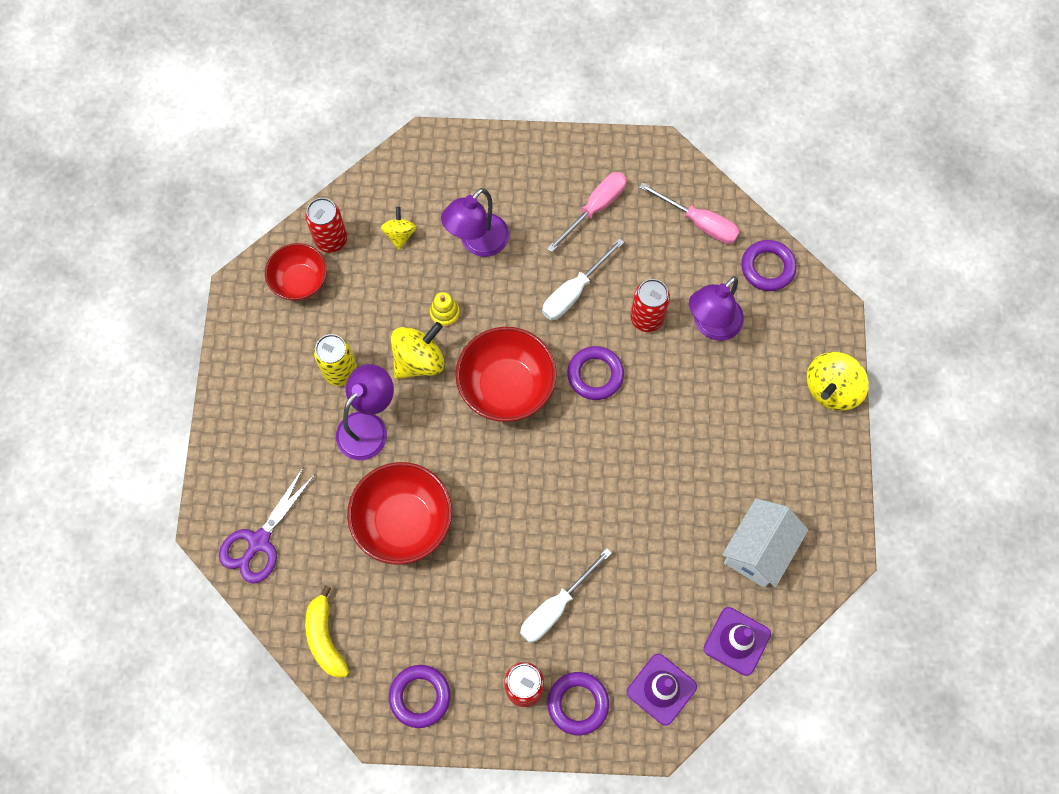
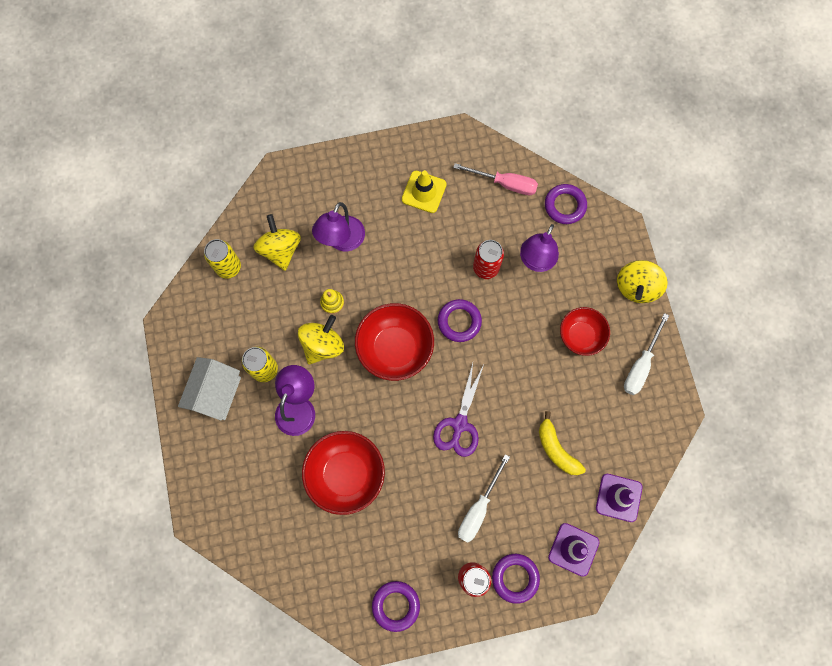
camera: 15 degrees left, 5 degrees up
(259, 541) = (239, 519): purple scissors -> purple scissors (459, 424)
(300, 281) = (213, 306): red bowl -> red bowl (580, 336)
(325, 638) = (311, 580): yellow banana -> yellow banana (556, 449)
(331, 240) = (228, 267): red can -> yellow can
(400, 234) = (280, 249): yellow spinning top -> yellow spinning top, size x1.70
(574, 292) = (425, 261): white screwdriver -> white screwdriver (640, 365)
(595, 208) = (424, 192): pink screwdriver -> yellow traffic cone
(758, 550) = (615, 424): white house -> white house (216, 393)

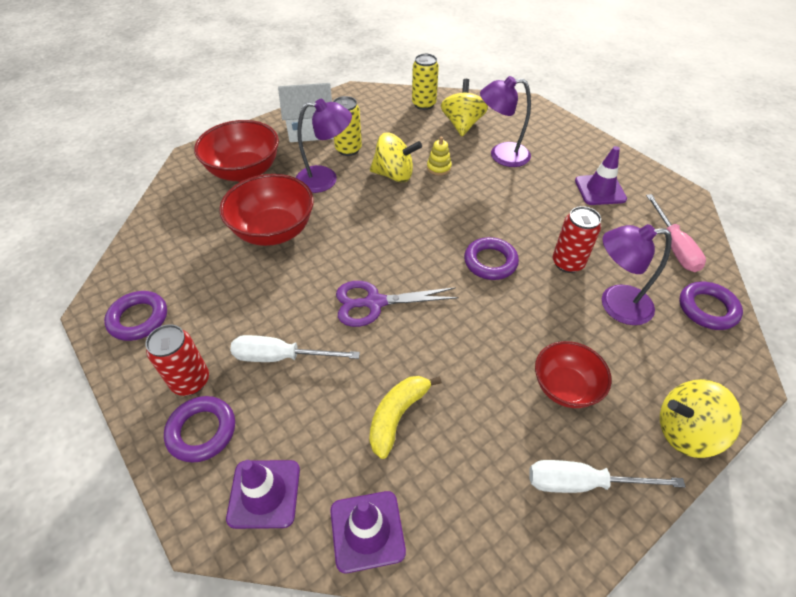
camera: 65 degrees right, 25 degrees down
(280, 249) = (462, 124): yellow spinning top -> yellow spinning top turned 45 degrees counterclockwise
(395, 348) = (425, 223): red bowl -> red bowl (244, 171)
(424, 192) = (600, 190): yellow traffic cone -> purple traffic cone

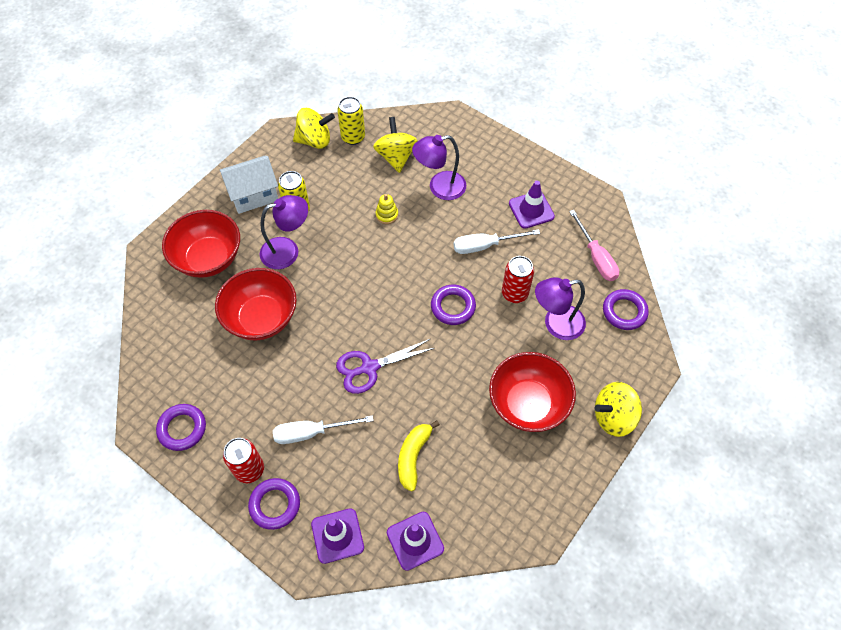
camera: 15 degrees left, 10 degrees up
(394, 175) = (349, 232): yellow spinning top -> yellow spinning top (315, 140)
(565, 387) = (528, 404): red bowl -> red bowl, size x1.56
(582, 483) = (549, 471): white screwdriver -> white screwdriver (485, 246)

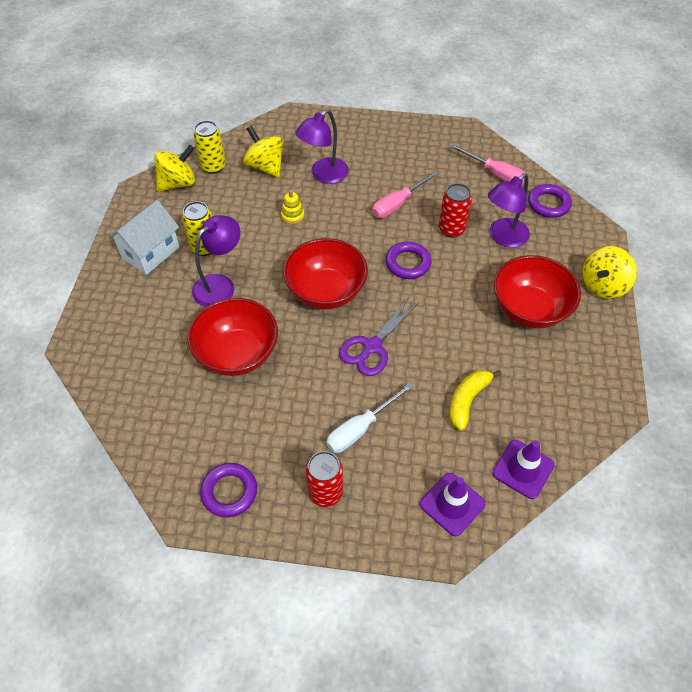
camera: 30 degrees left, 5 degrees down
(208, 258) = (144, 326): red bowl -> red bowl (326, 291)
(275, 505) = (373, 510): purple ring -> none
(413, 456) = (467, 400): yellow banana -> yellow banana turned 45 degrees clockwise
(485, 246) = (398, 203): white screwdriver -> pink screwdriver
(531, 210) = (415, 160): purple traffic cone -> none

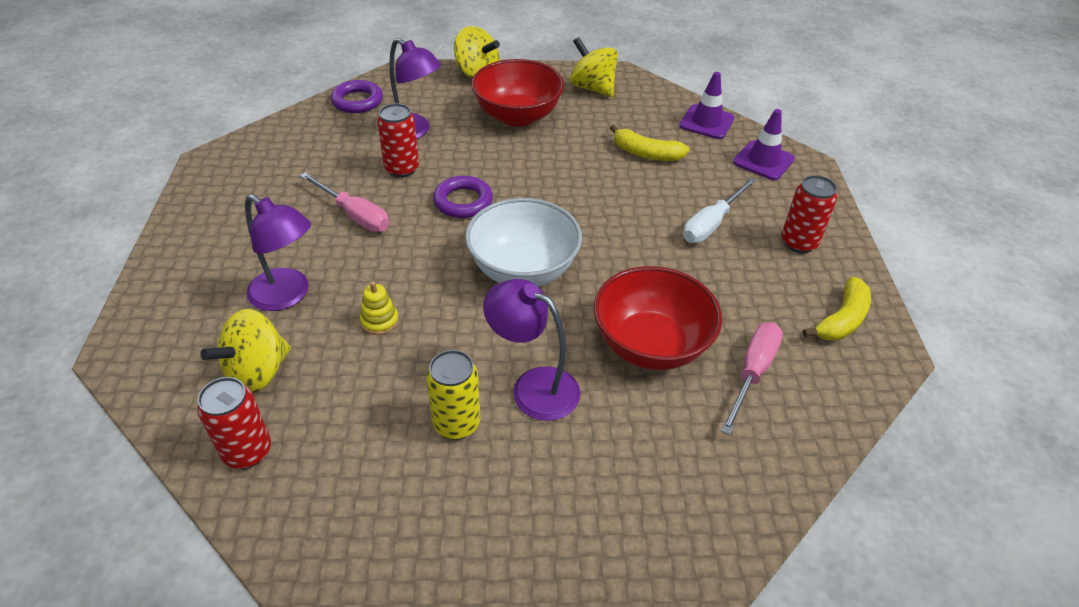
camera: 100 degrees left, 10 degrees down
(150, 252) = (477, 504): white house -> none
(178, 183) = (290, 502): yellow spinning top -> yellow spinning top (592, 88)
(213, 166) = (247, 451): yellow can -> red can
(229, 492) = (842, 320): purple ring -> yellow banana
(326, 291) = (523, 270): red bowl -> white bowl
(360, 428) = (711, 224): white screwdriver -> white screwdriver turned 90 degrees clockwise
(372, 347) = (600, 222): purple scissors -> none
(495, 174) = (301, 137): pink screwdriver -> pink screwdriver (752, 373)

